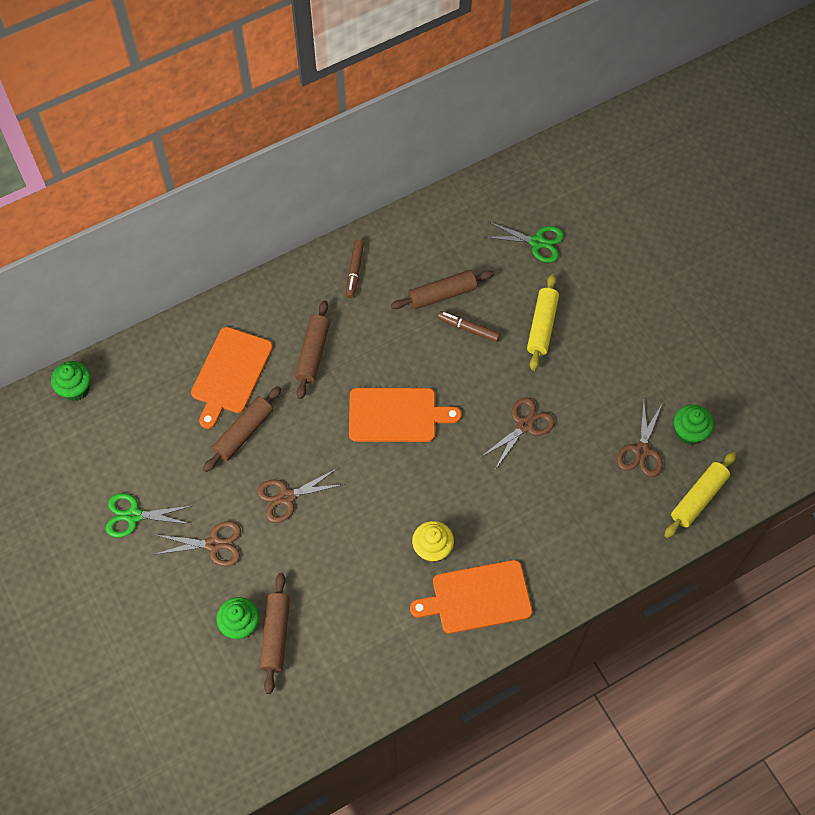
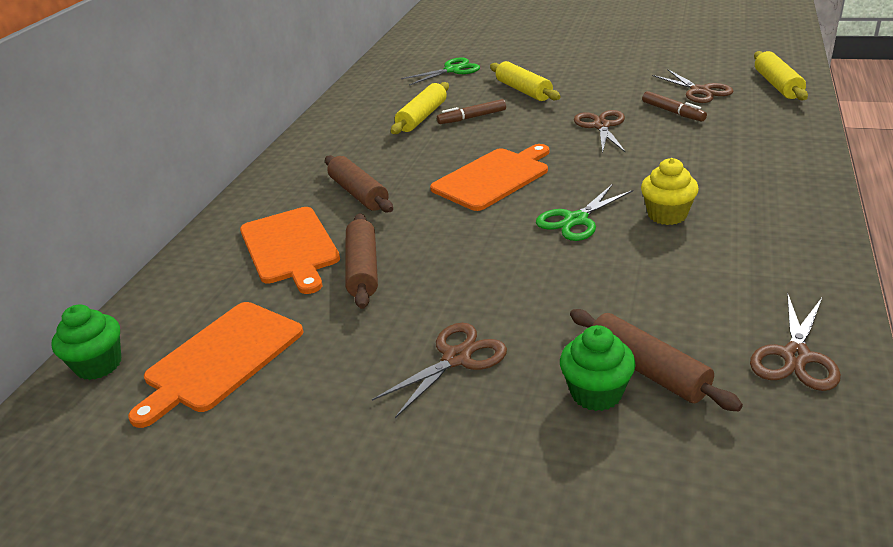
camera: 40 degrees left, 30 degrees down
(134, 516) = (319, 407): green scissors -> green scissors (576, 220)
(287, 497) = (479, 276): brown scissors -> brown scissors (796, 356)
(354, 271) = (328, 144): brown marker -> brown marker (673, 112)
(442, 294) = (422, 117): brown rolling pin -> yellow rolling pin
(477, 597) = (759, 213): orange cutting board -> orange cutting board (220, 359)
(689, 432) = (709, 71): green cupcake -> none

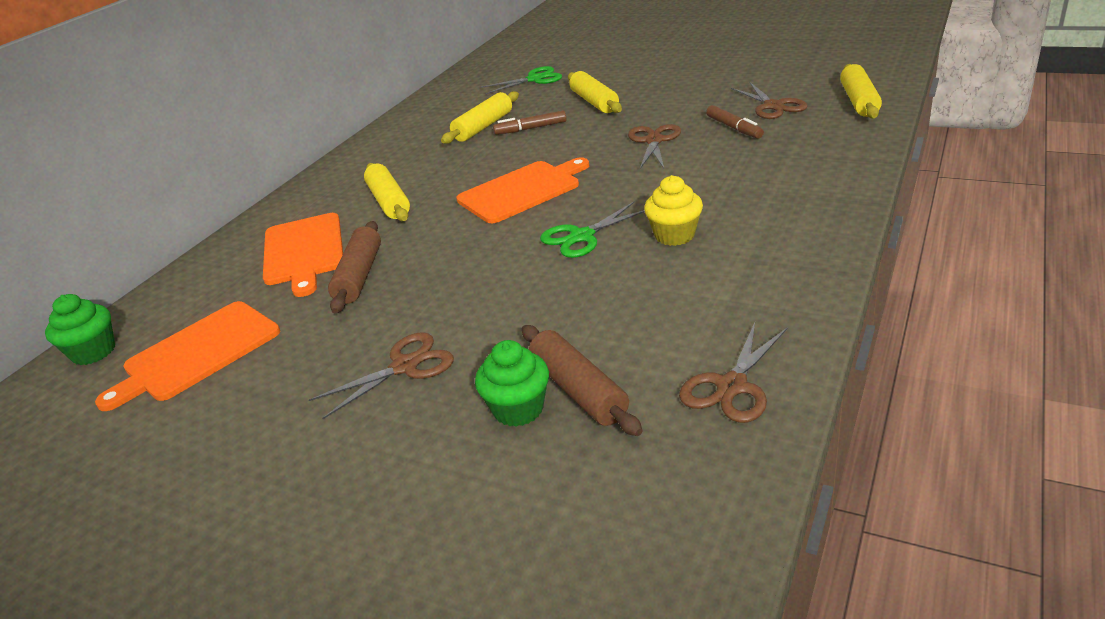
camera: 10 degrees right, 0 degrees up
(358, 193) = (389, 202): brown rolling pin -> yellow rolling pin

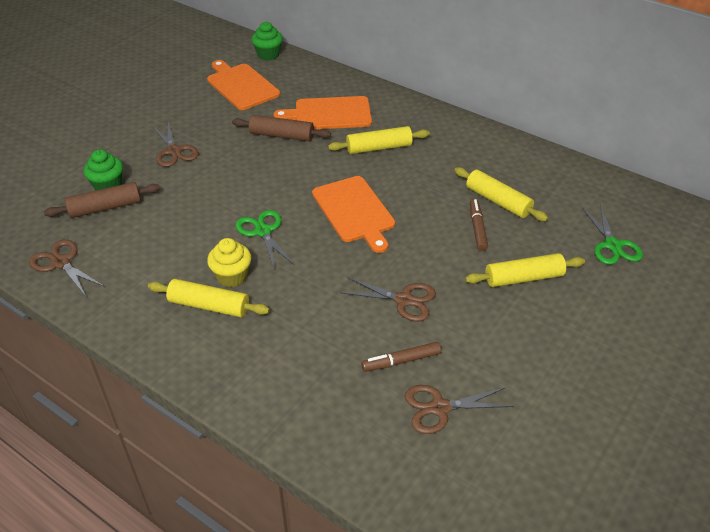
camera: 95 degrees right, 10 degrees up
(859, 101) = (414, 486): yellow rolling pin -> yellow rolling pin (209, 306)

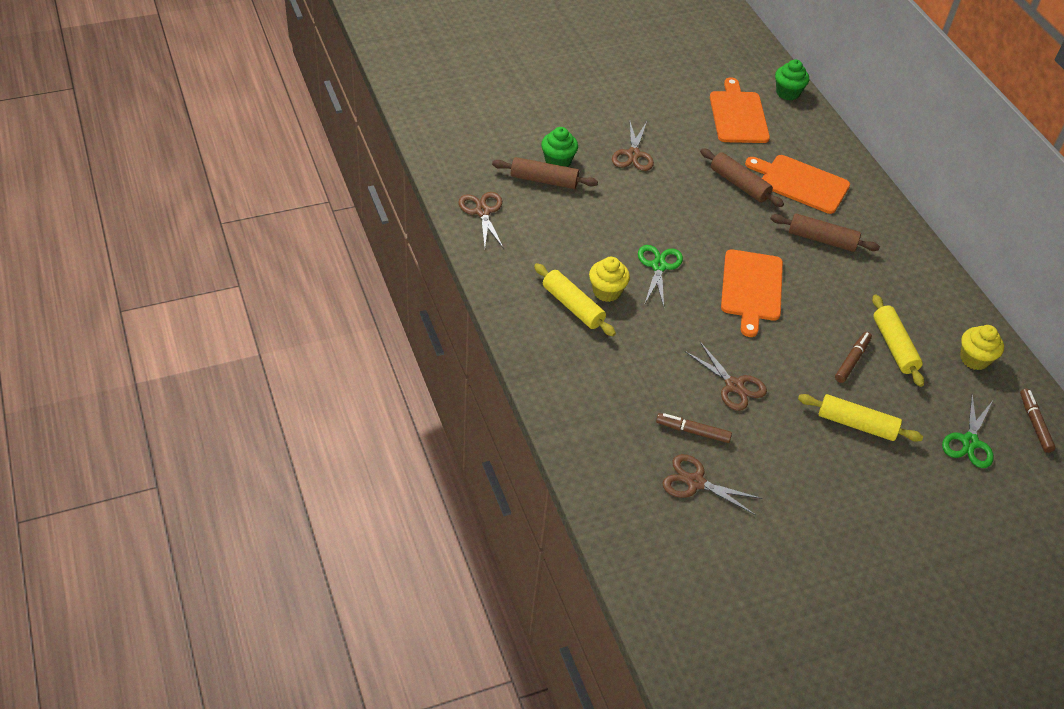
camera: 30 degrees right, 5 degrees up
(379, 148) = (822, 239): yellow rolling pin -> brown rolling pin
(560, 181) = (974, 359): none -> yellow cupcake
(640, 207) = (1034, 423): none -> brown marker

